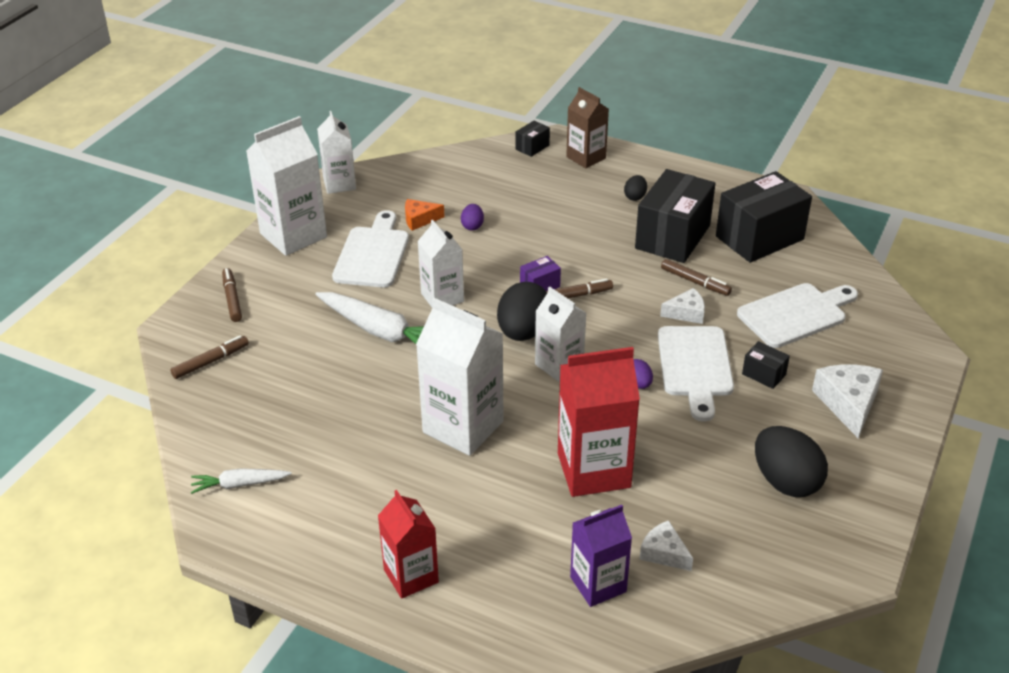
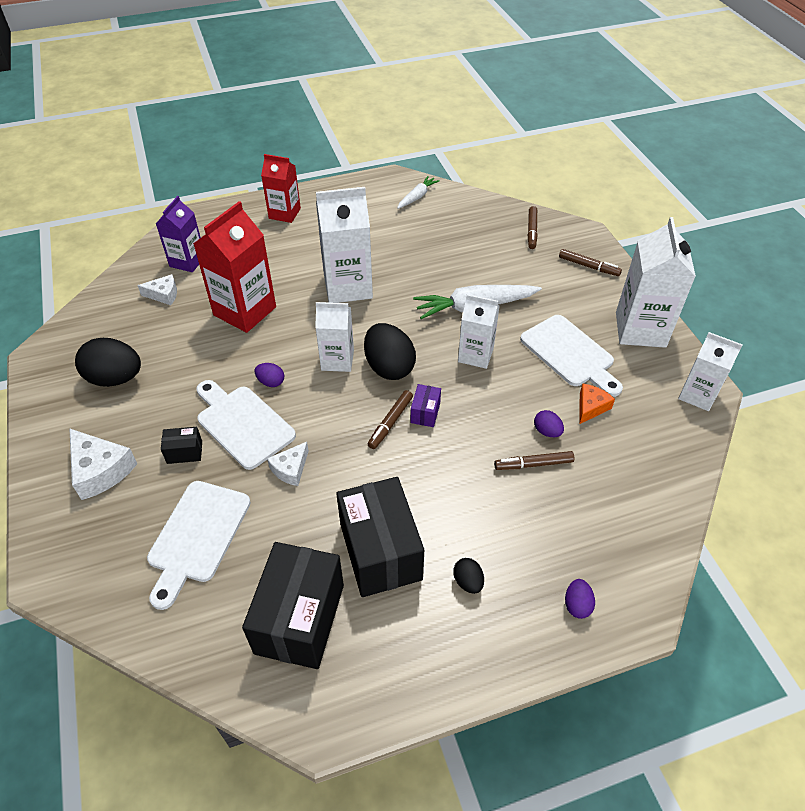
camera: 135 degrees right, 10 degrees up
(532, 147) = (640, 575): black box -> none
(586, 157) = (577, 605): brown carton -> purple egg
(695, 282) = (312, 509): brown marker -> brown marker (533, 464)

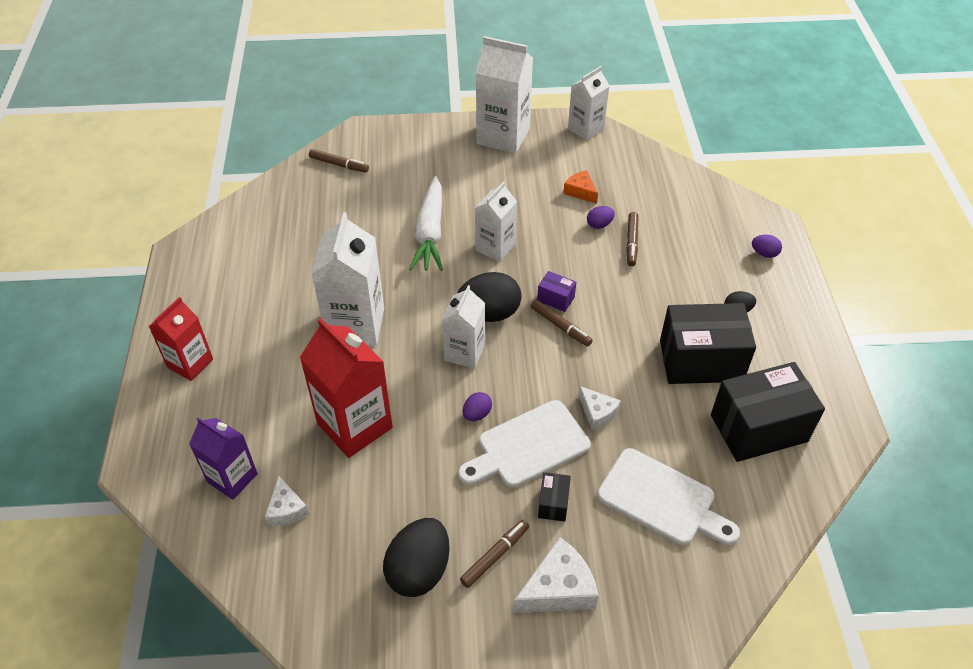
camera: 75 degrees left, 0 degrees up
(164, 294) = (286, 509): white cheese -> white cheese turned 150 degrees clockwise
(300, 619) = (758, 428): black box -> black box turned 45 degrees counterclockwise
(417, 197) = (231, 237): white carrot -> none
(570, 354) = (516, 186): white cutting board -> none
(588, 266) = (409, 142): brown marker -> brown marker (495, 556)

